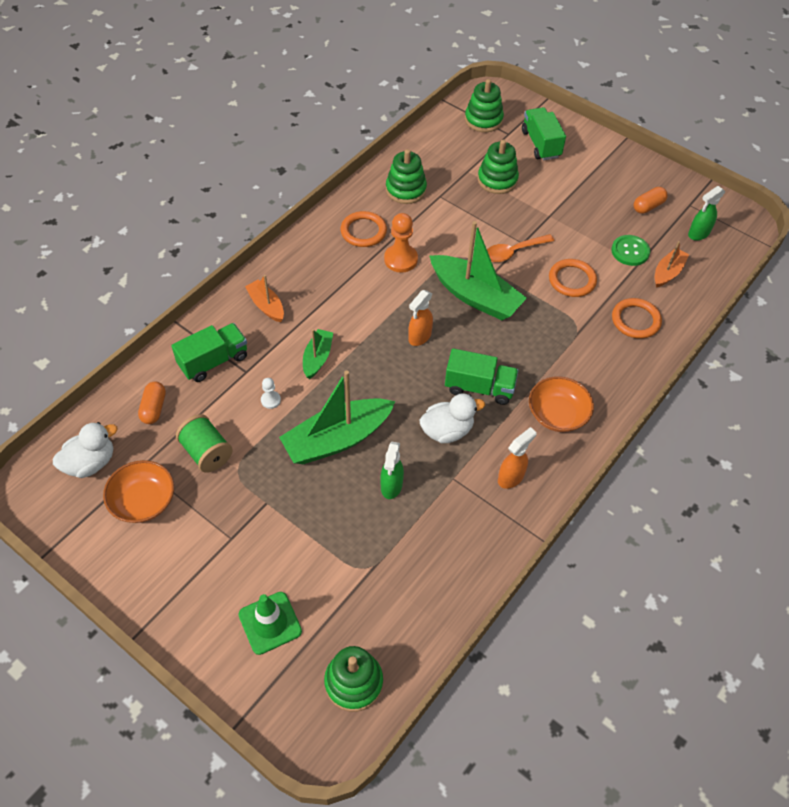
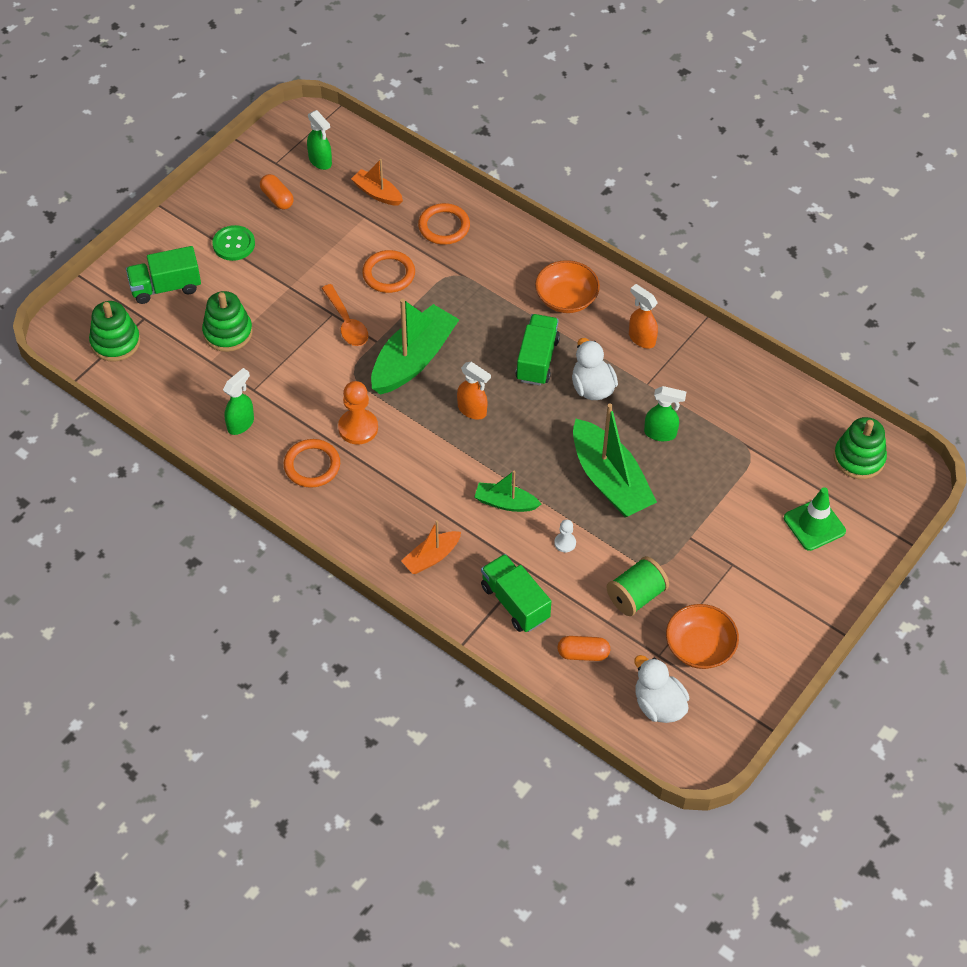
camera: 90 degrees left, 0 degrees up
(406, 190) = (241, 423): green stacking toy -> green spray bottle
(630, 251) = (346, 221): green button -> green button (234, 244)

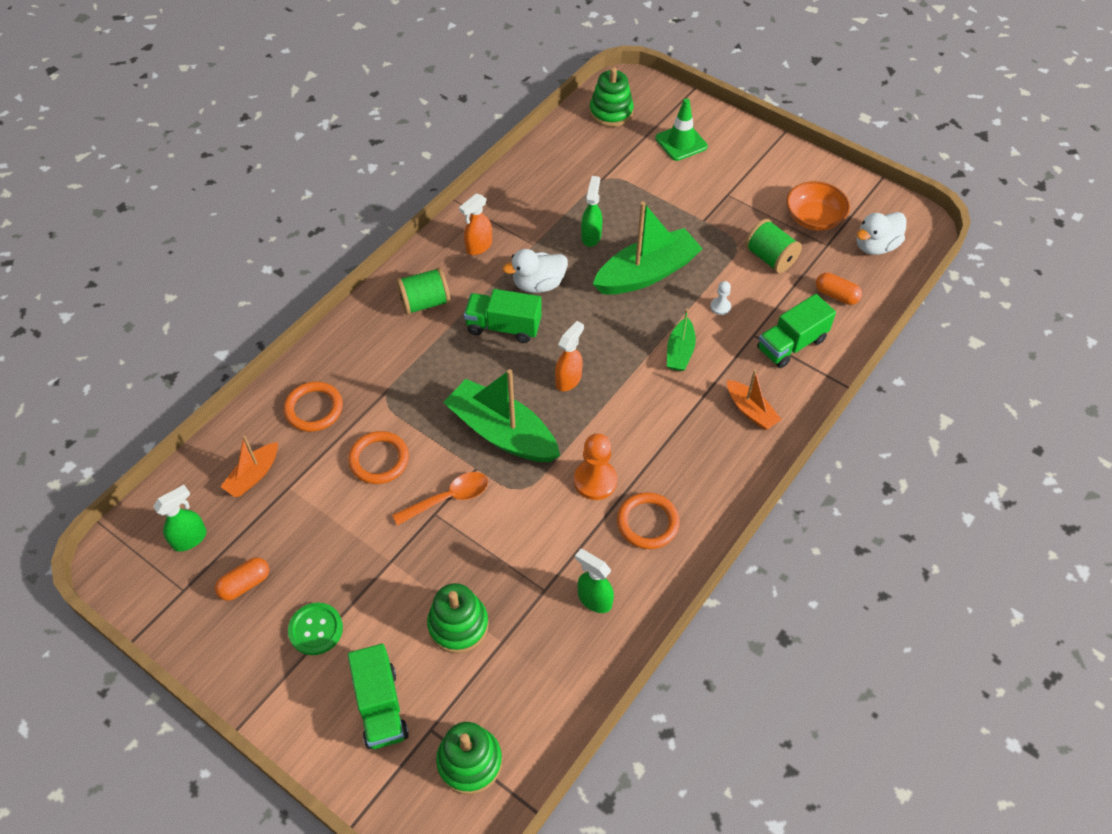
camera: 90 degrees left, 0 degrees up
(566, 298) = (425, 303): orange bowl -> green spool
(583, 654) = (836, 295): orange capsule -> orange capsule turned 60 degrees counterclockwise

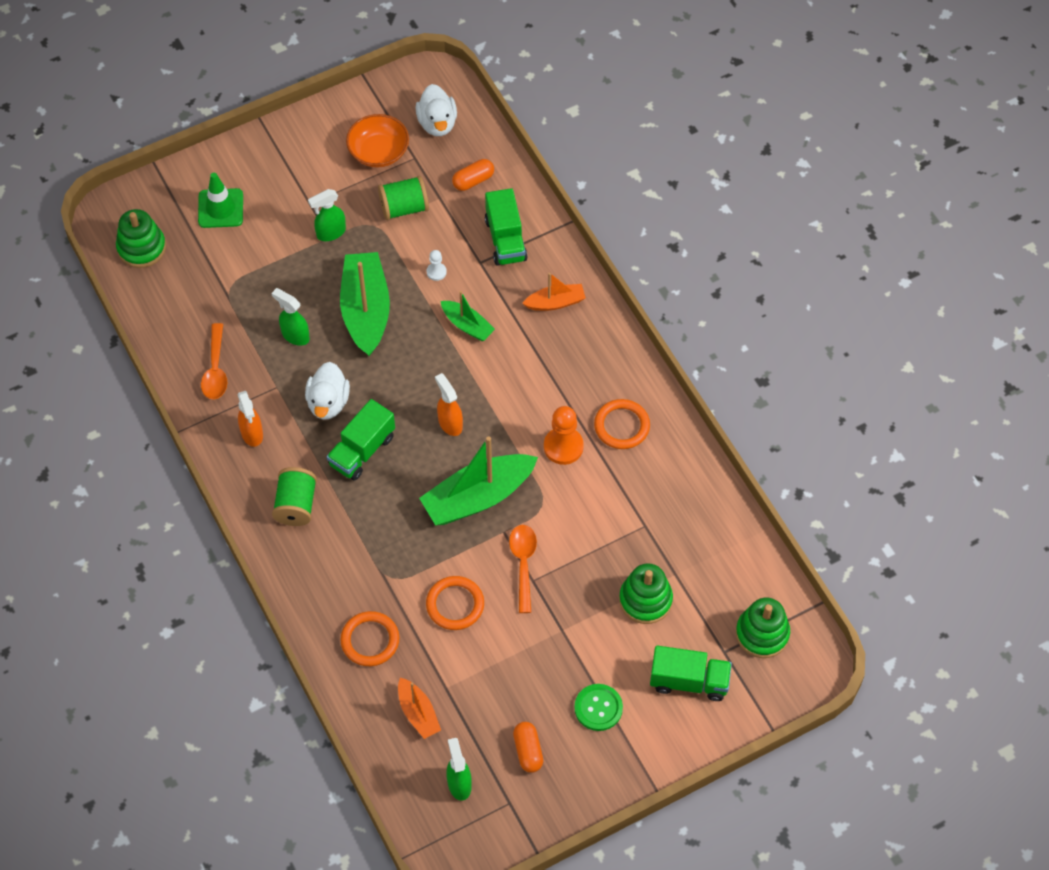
camera: 65 degrees left, 5 degrees up
(526, 200) = (215, 369): none -> orange spoon
(594, 599) = (670, 494): green spray bottle -> green spray bottle (330, 233)

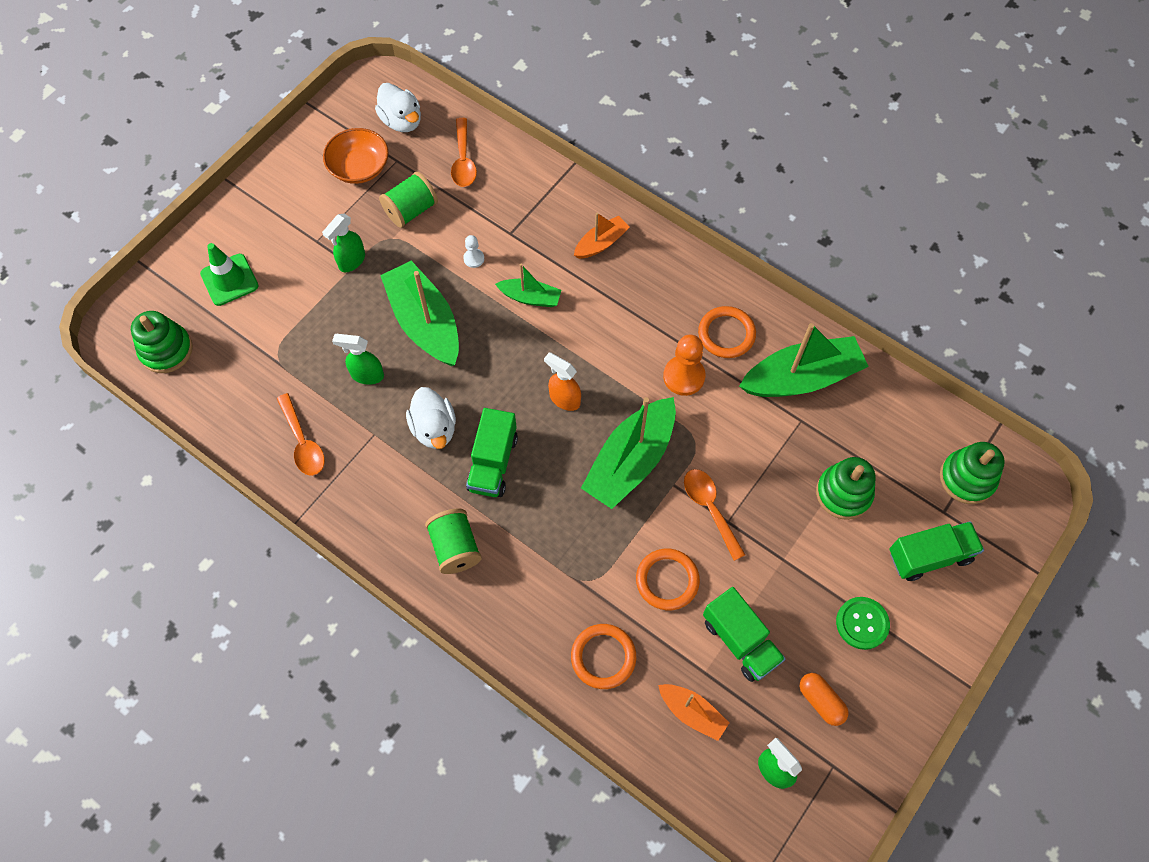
camera: 25 degrees left, 5 degrees up
(252, 434) = (373, 493): orange spray bottle -> none
(473, 180) = (463, 160): orange capsule -> orange spoon
(505, 239) = (523, 203): green truck -> green truck (740, 641)
(666, 490) = (801, 378): none -> green boat

